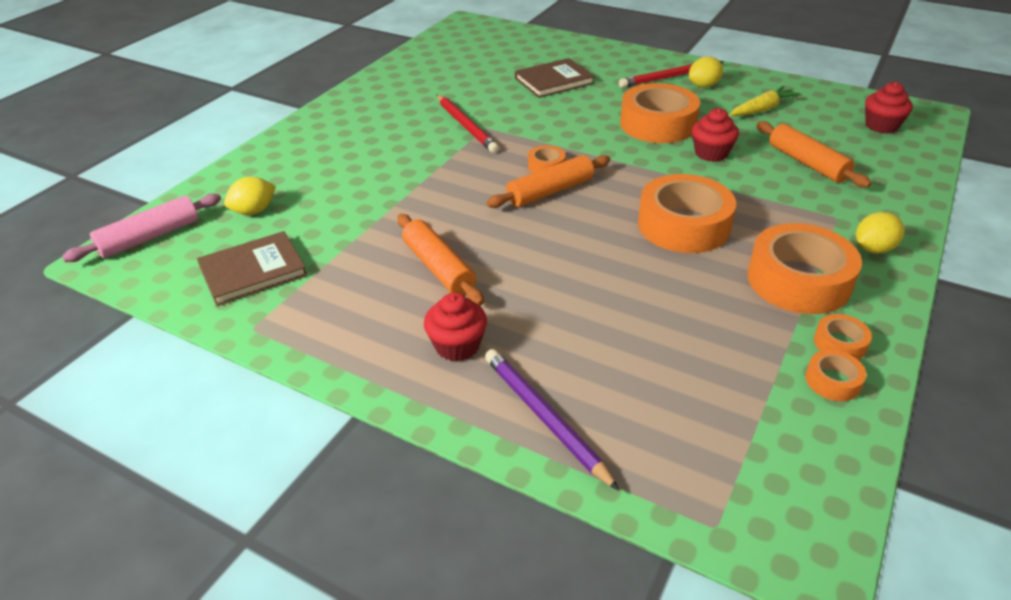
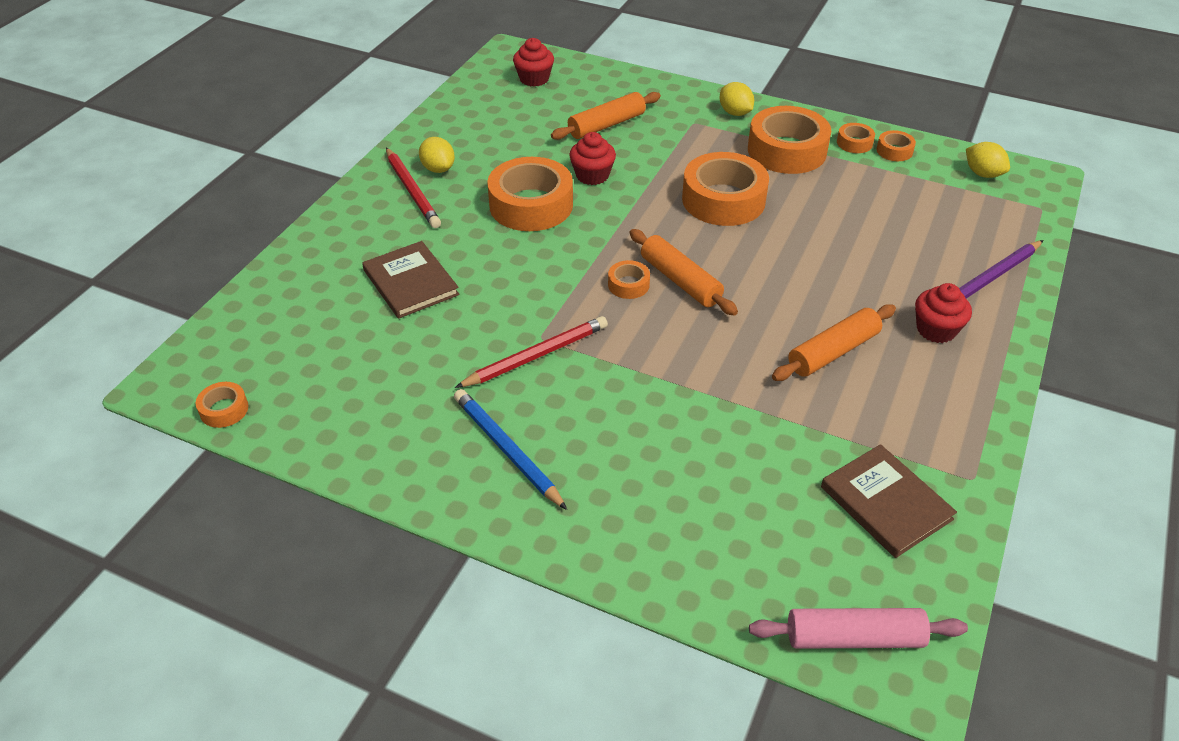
camera: 95 degrees left, 5 degrees up
(150, 237) = (854, 637): pink rolling pin -> pink rolling pin turned 45 degrees counterclockwise
(254, 211) = (769, 535): yellow lemon -> yellow lemon (983, 174)
(377, 116) = (507, 450): none -> blue pencil
(441, 37) = (224, 409): none -> orange tape
(762, 109) = (498, 137): yellow carrot -> none

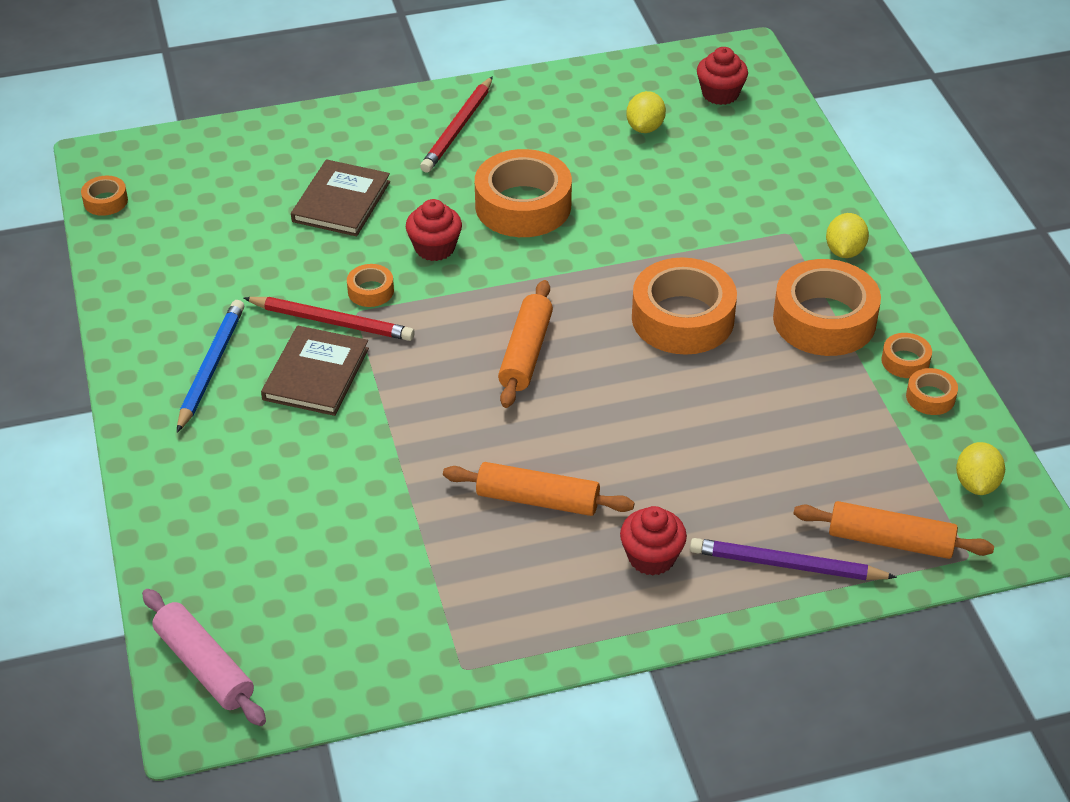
camera: 50 degrees right, 0 degrees up
(438, 169) = (506, 123): yellow lemon -> yellow lemon (645, 127)
(592, 175) = (613, 216): red cupcake -> red cupcake (435, 248)
(606, 125) = (706, 180): orange rolling pin -> orange rolling pin (890, 541)
(628, 285) = (483, 324): orange tape -> orange tape (370, 291)
(886, 503) = (374, 621): brown book -> brown book (316, 374)

